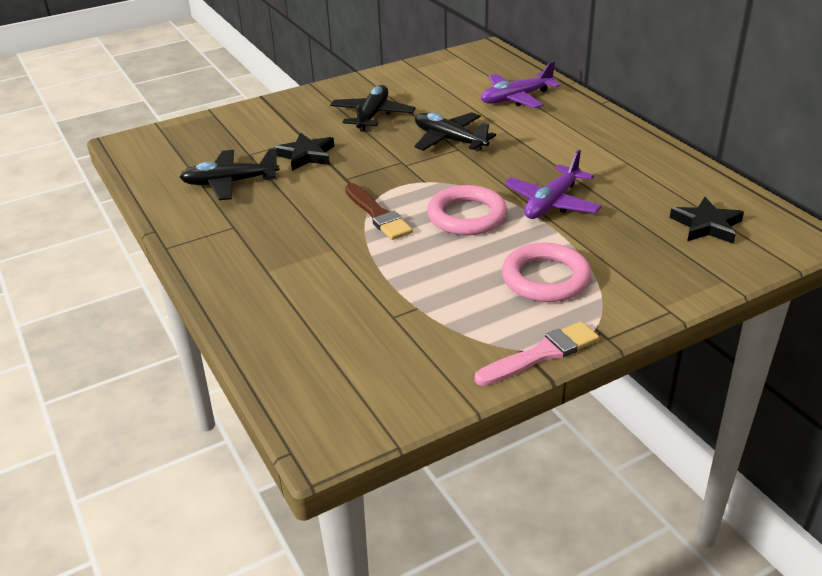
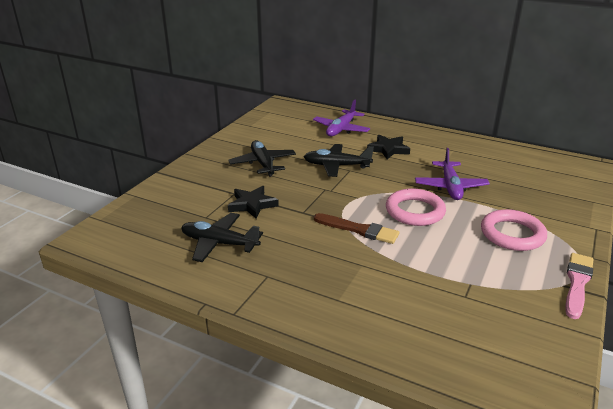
camera: 35 degrees left, 5 degrees down
(230, 183) = (219, 243): black plane -> black plane turned 60 degrees clockwise
(706, 225) = (542, 174): black star -> black star (388, 149)

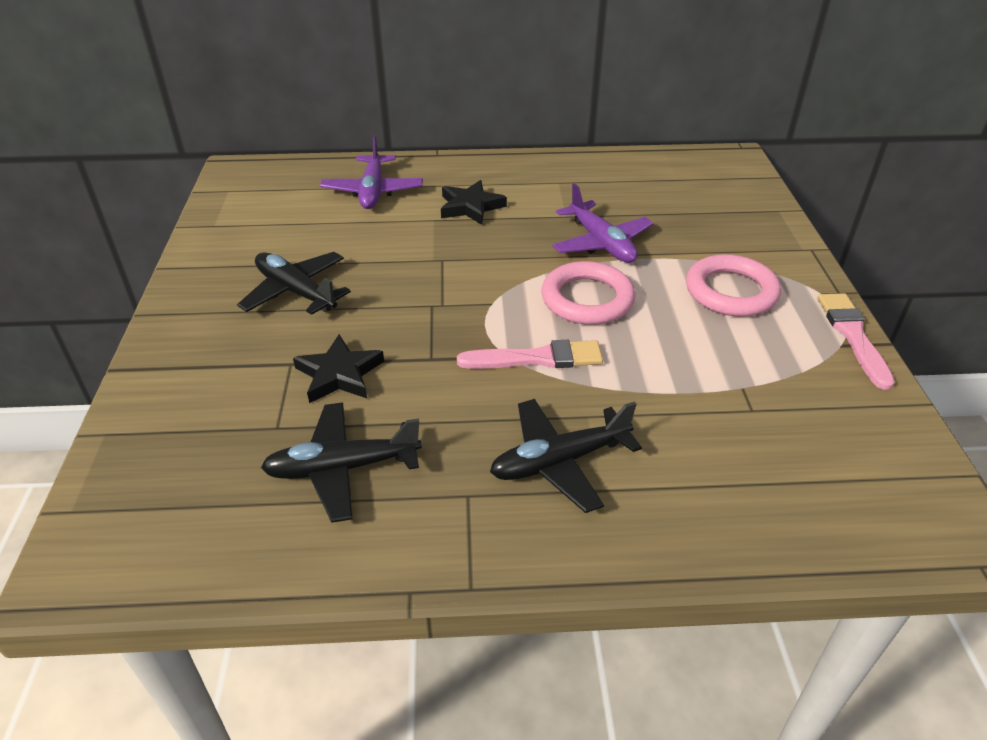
camera: 30 degrees left, 10 degrees up
(336, 166) = (417, 258): black plane -> black plane (559, 462)
(359, 230) = (537, 358): brown brush -> pink brush

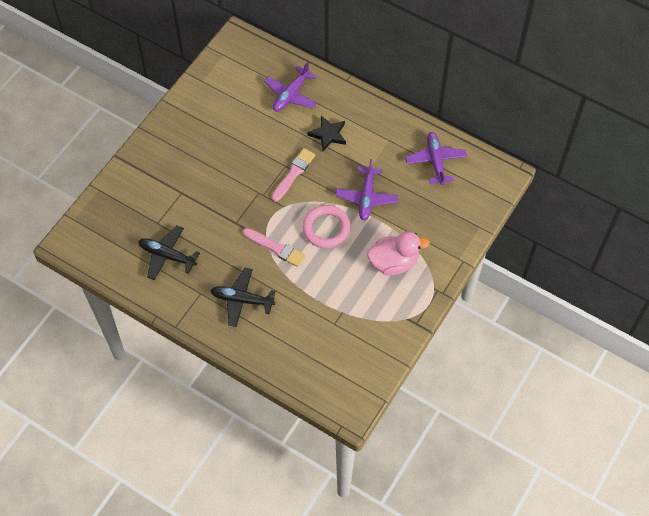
camera: 35 degrees right, 20 degrees up
(296, 291) = (209, 150): black plane -> none
(339, 374) = (195, 210): black star -> none
(641, 177) = (435, 161): none -> purple plane
(731, 291) = (393, 262): pink ring -> pink duck
(853, 336) = (418, 317): pink brush -> pink brush (294, 173)

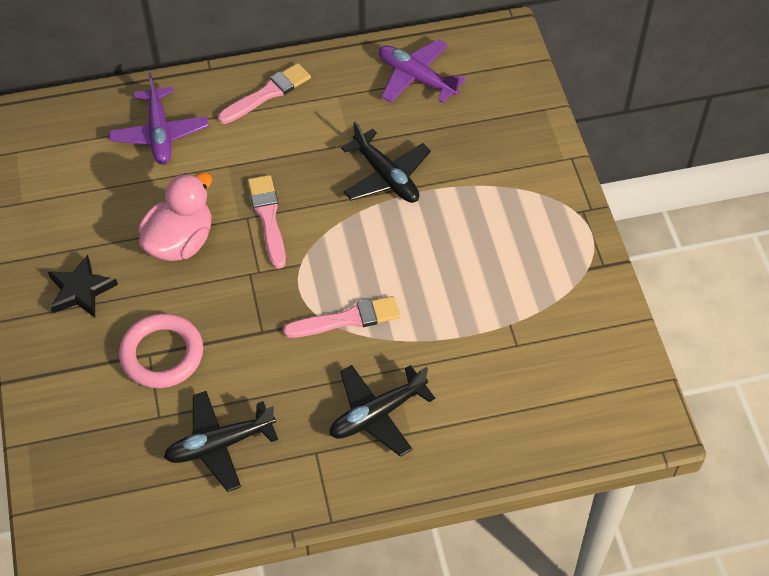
camera: 45 degrees left, 5 degrees down
(326, 228) = (380, 247): pink ring -> pink ring (162, 354)
(328, 134) = (258, 143): black star -> black star (81, 290)
(358, 113) = (267, 94): none -> pink brush
(366, 198) = (386, 176): purple plane -> black plane
(393, 262) = (501, 221): pink duck -> pink duck (180, 242)

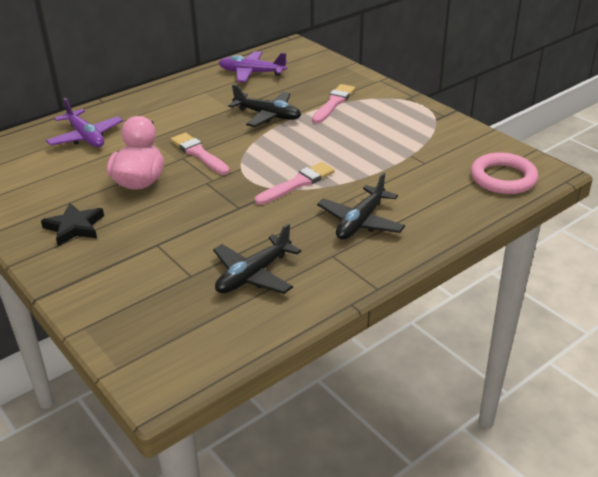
camera: 25 degrees left, 20 degrees down
(162, 354) = (168, 241): pink ring -> pink ring (503, 178)
(267, 94) = (154, 102): pink brush -> pink brush (333, 103)

